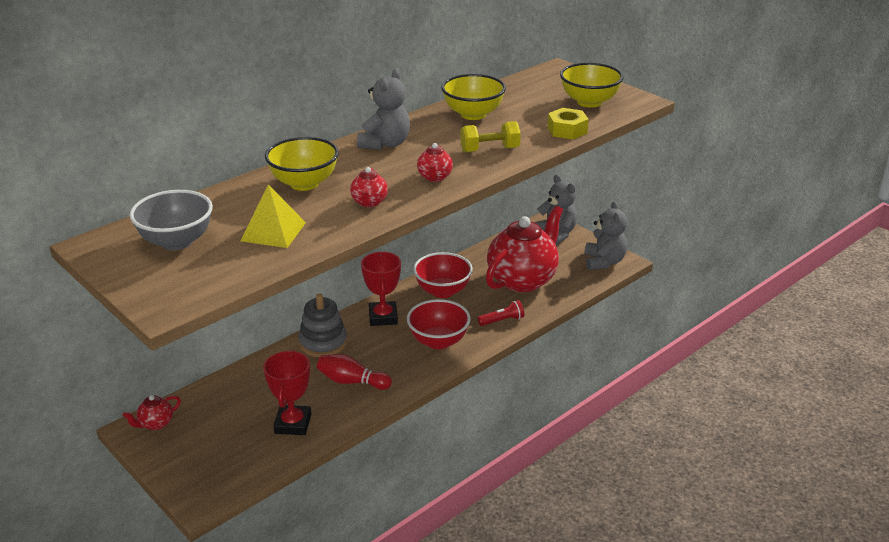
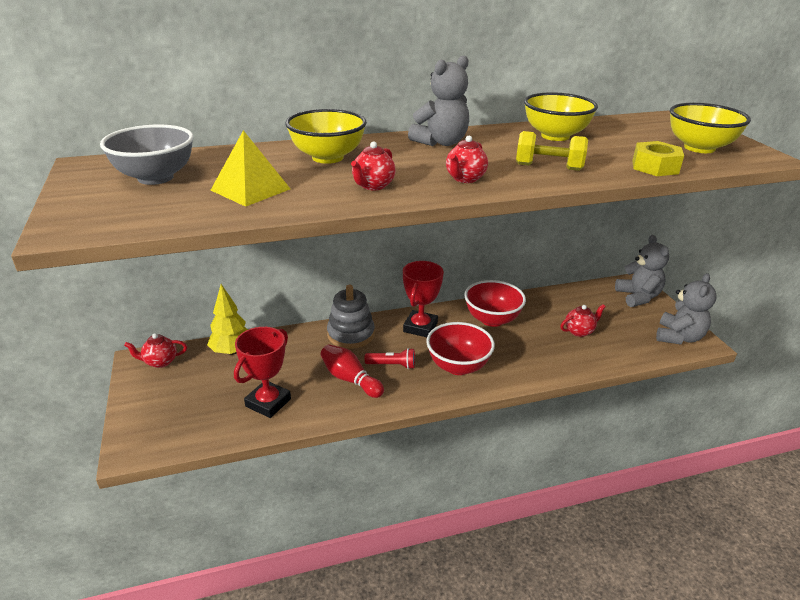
camera: 25 degrees right, 0 degrees up
(220, 392) = (232, 351): none -> yellow tree
(502, 320) = (535, 365): red flashlight -> red flashlight (392, 365)
(522, 280) = (579, 331): red teapot -> red teapot, size x0.41

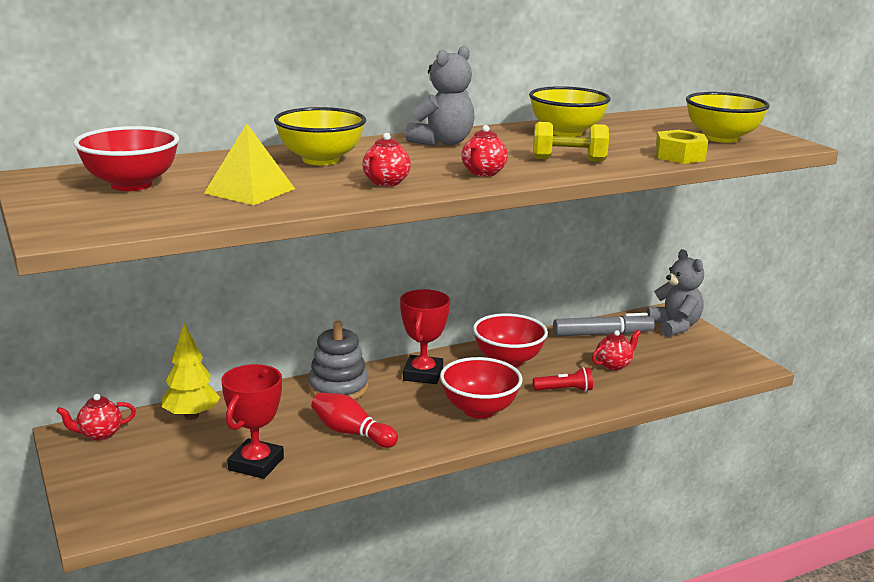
camera: 10 degrees left, 10 degrees down
(155, 178) = (131, 185): grey bowl -> red bowl
(392, 365) = (399, 415): red flashlight -> red flashlight (565, 390)
(575, 300) = (602, 334): none -> grey marker
(678, 337) = (727, 363): grey teddy bear -> none

